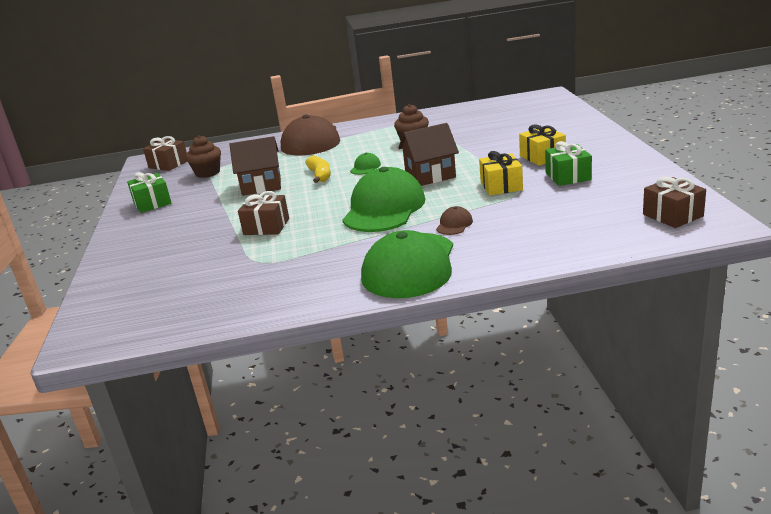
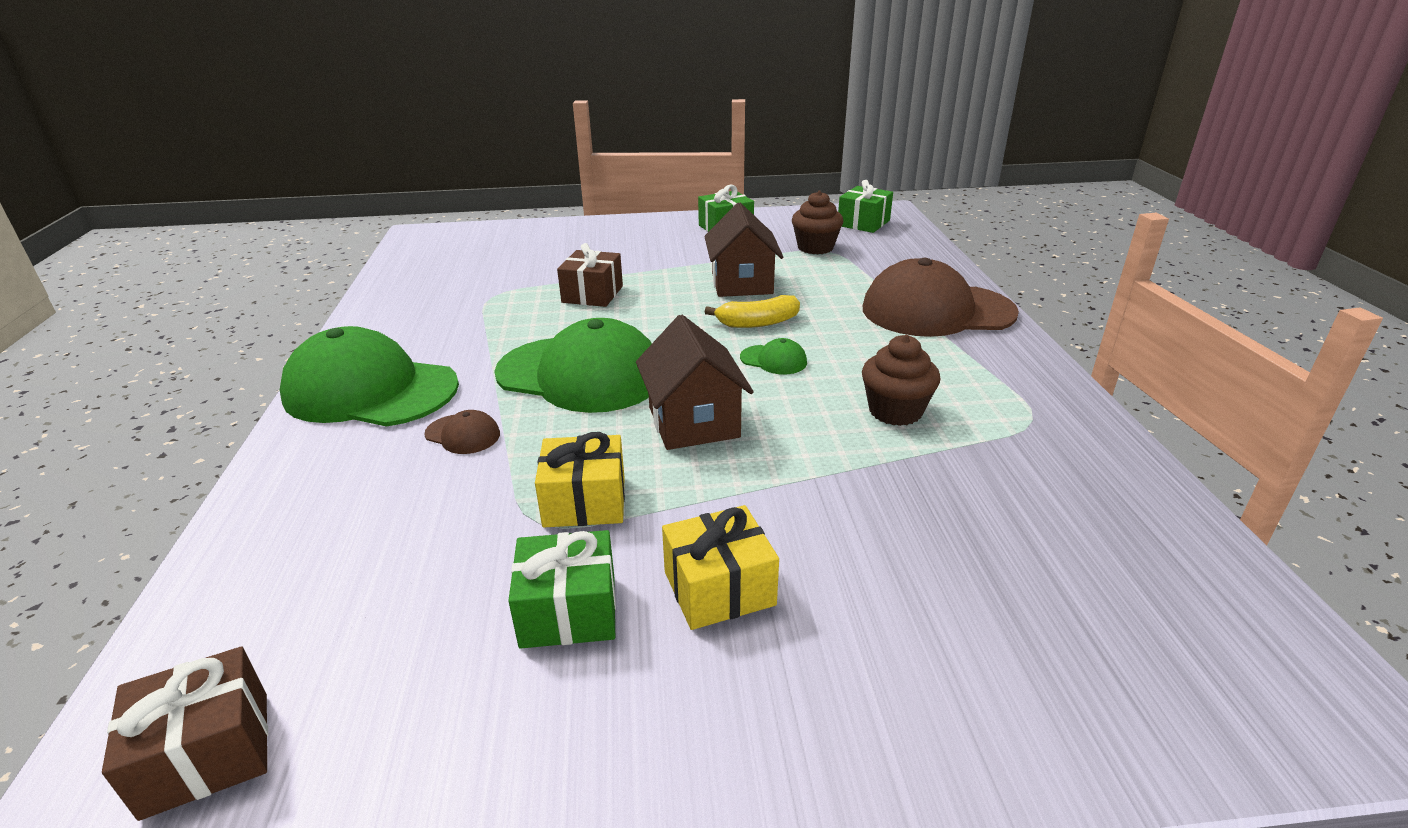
camera: 90 degrees right, 5 degrees up
(168, 164) = (863, 223): brown gift -> green gift

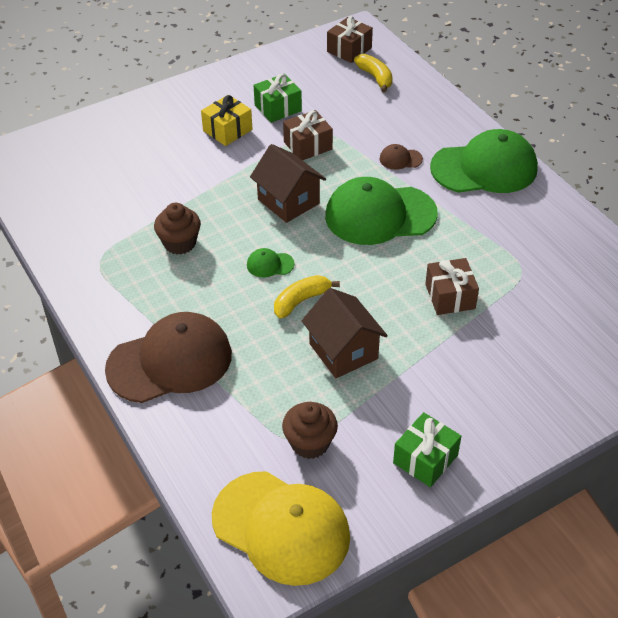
camera: 155 degrees right, 15 degrees up
(279, 621) = (375, 77): none -> yellow banana
(585, 502) = (308, 145): yellow gift -> brown gift
(863, 223) = (281, 528): green gift -> yellow cap

